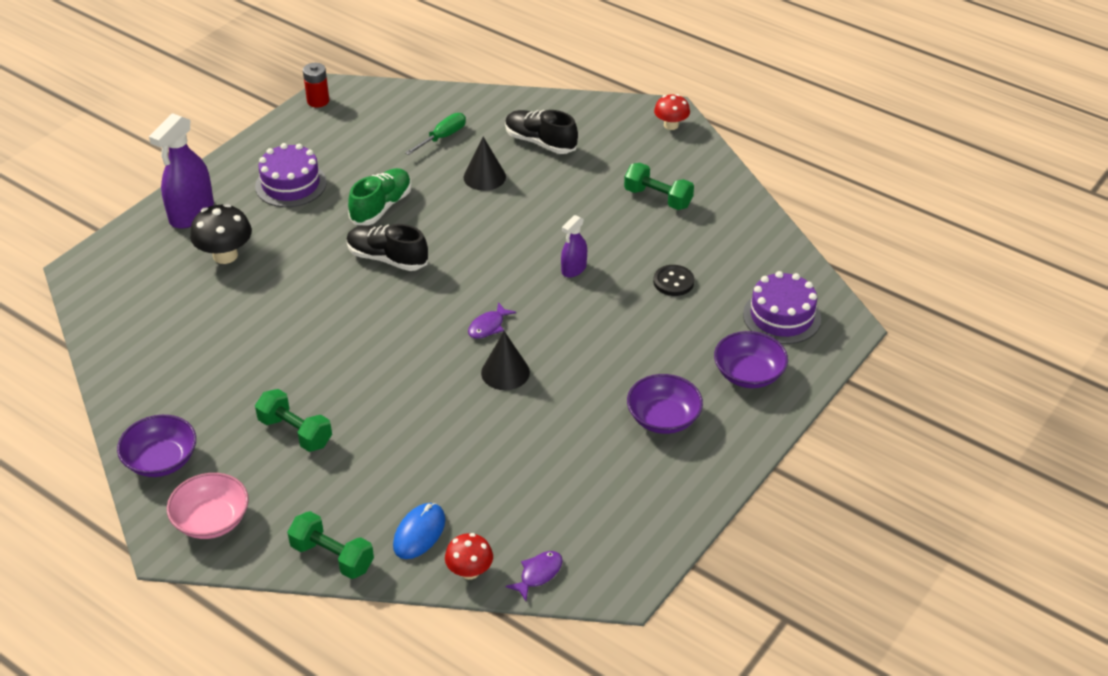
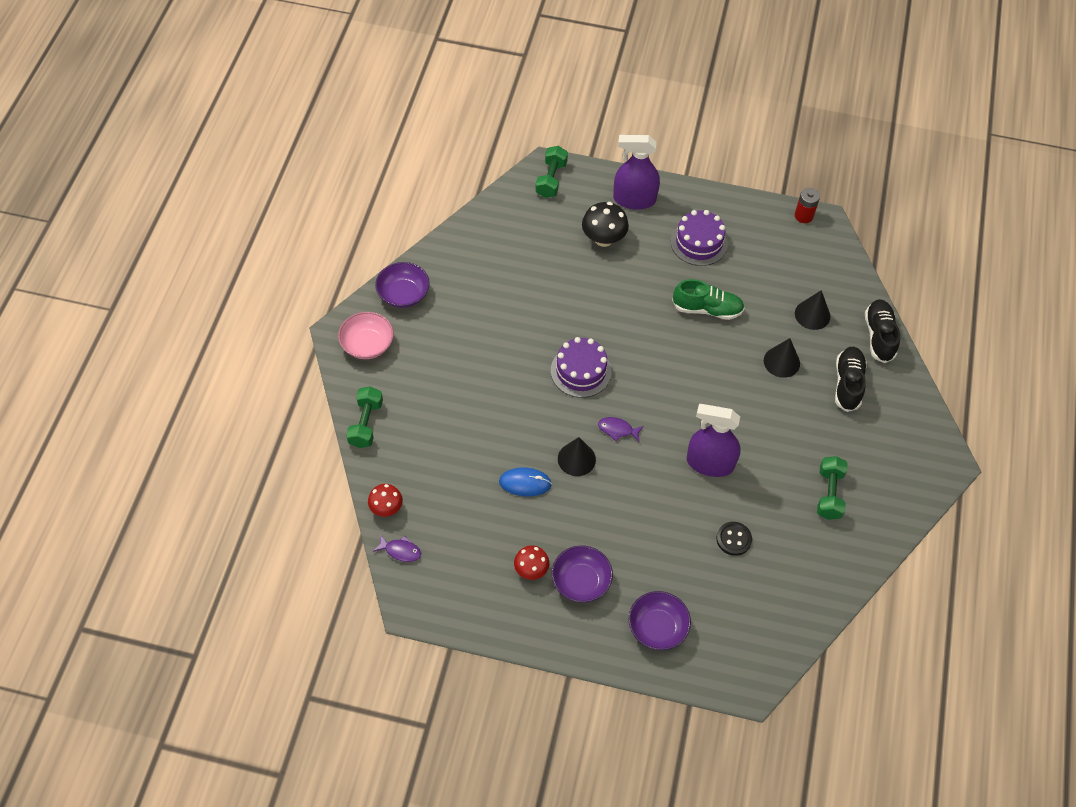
camera: 65 degrees right, 15 degrees up
(295, 432) = (460, 356): green dumbbell -> green dumbbell (551, 179)
(387, 258) = (654, 336): black shoe -> black shoe (879, 336)
(419, 533) = (406, 465): blue mouse -> blue mouse (525, 483)
(443, 137) = (812, 315): green screwdriver -> black cone
(574, 269) = (710, 463): purple spray bottle -> purple spray bottle, size x1.83
(671, 125) = (931, 472): red mushroom -> red mushroom (531, 570)
(781, 316) = (736, 633): purple cake -> purple cake (581, 371)

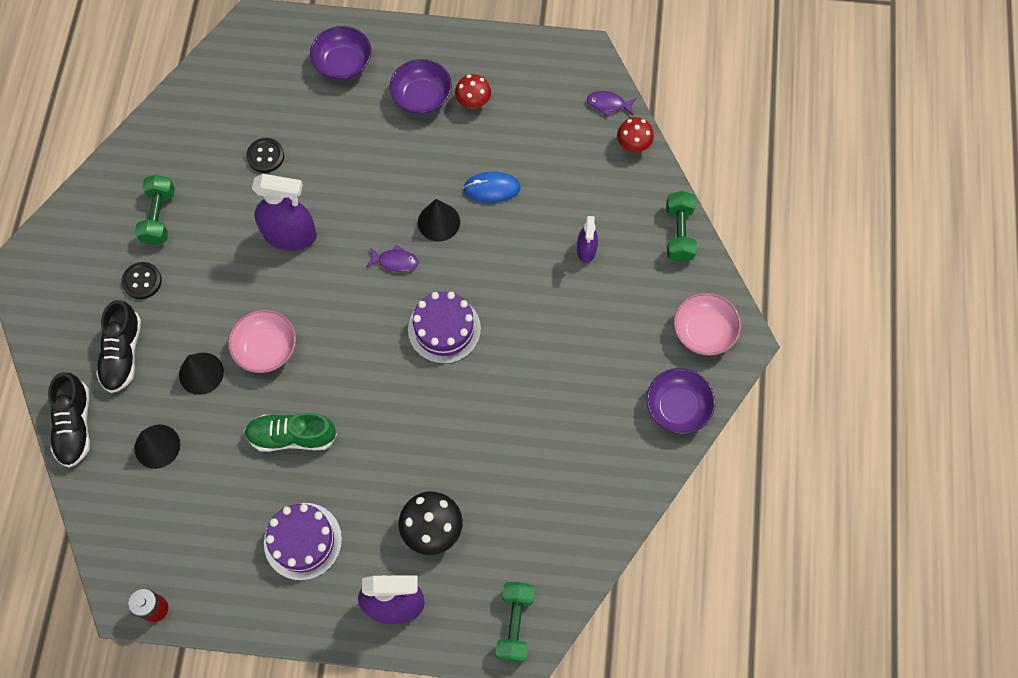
camera: 175 degrees right, 10 degrees up
(450, 419) = (586, 250): none -> purple spray bottle
(729, 374) = (266, 348): none -> pink bowl
(838, 439) = (142, 281): none -> black button

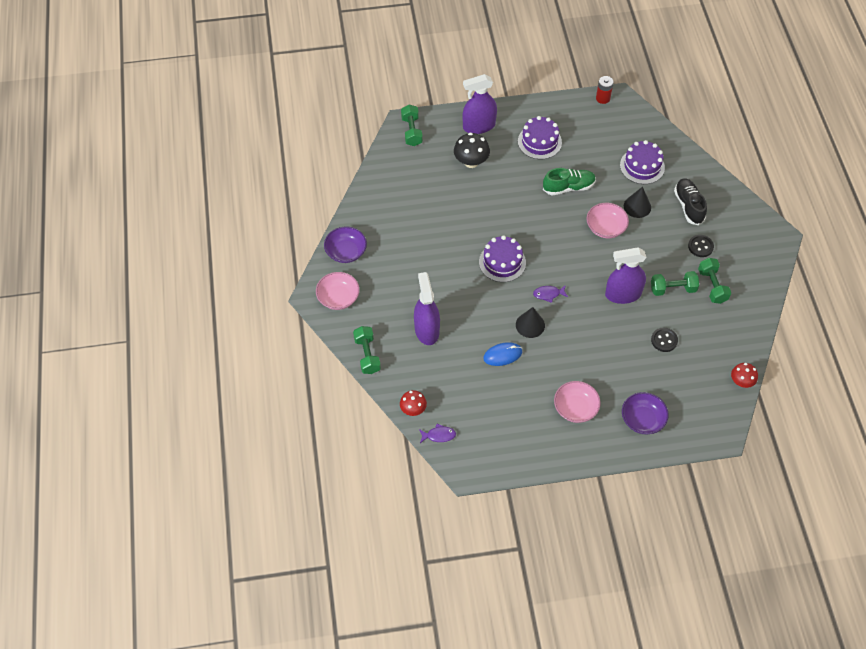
camera: 165 degrees right, 10 degrees down
(75, 426) = (693, 165): black shoe -> none
(157, 446) = (642, 166): black cone -> purple cake
(216, 226) = (673, 289): none -> green dumbbell
(422, 97) = (575, 408): purple bowl -> pink bowl
(473, 102) = (537, 413): red mushroom -> red mushroom (741, 381)
(586, 250) = (426, 330): purple spray bottle -> purple spray bottle, size x1.83

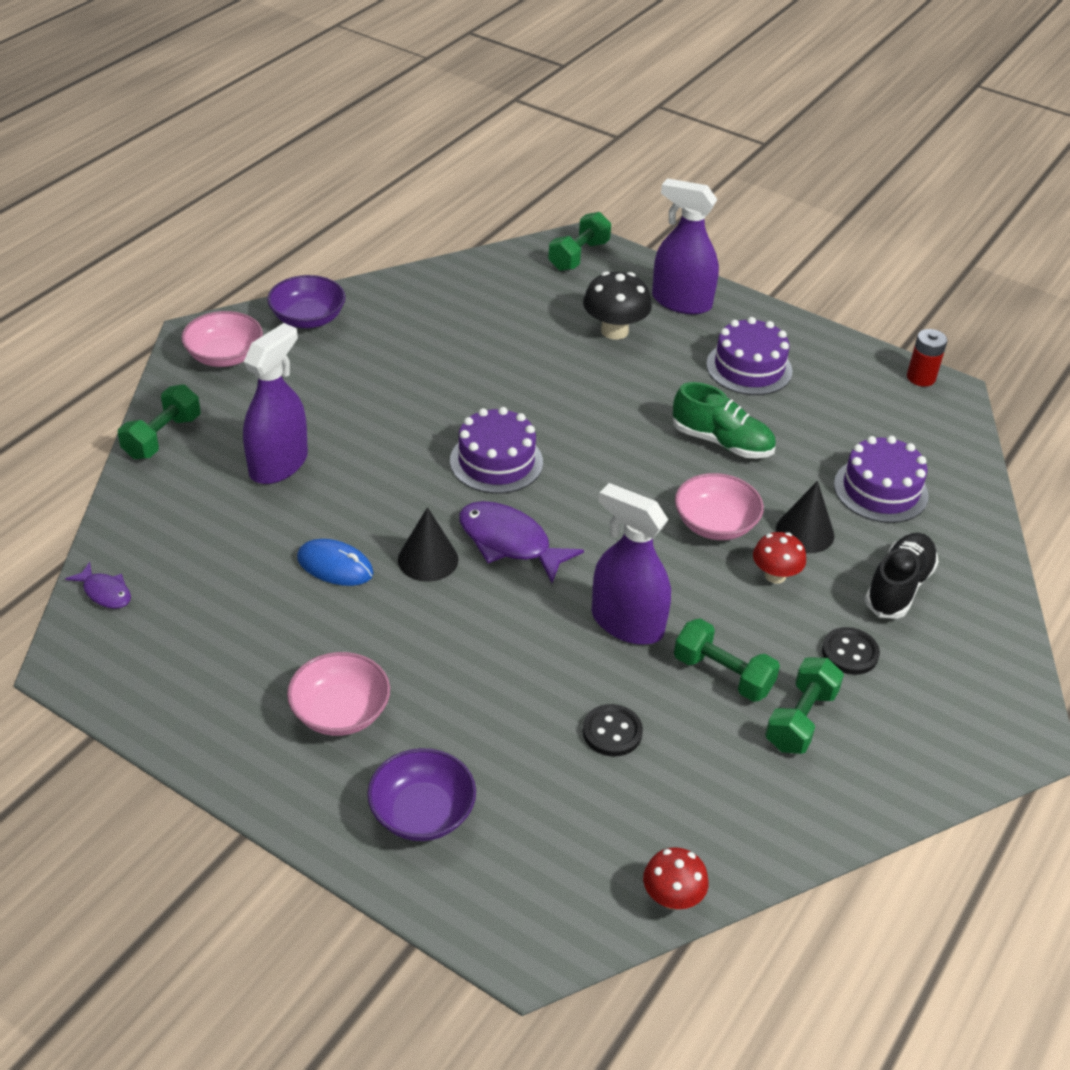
camera: 40 degrees right, 15 degrees down
(413, 409) = (121, 537): red mushroom -> red mushroom (775, 575)
(548, 294) = (509, 542): purple fish -> purple fish, size x1.84

